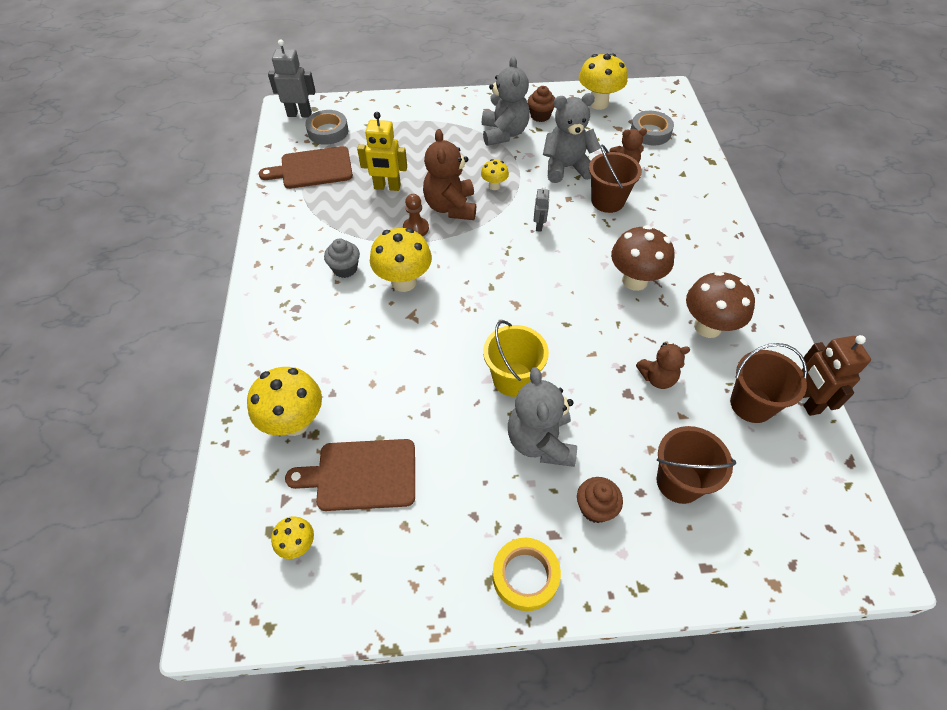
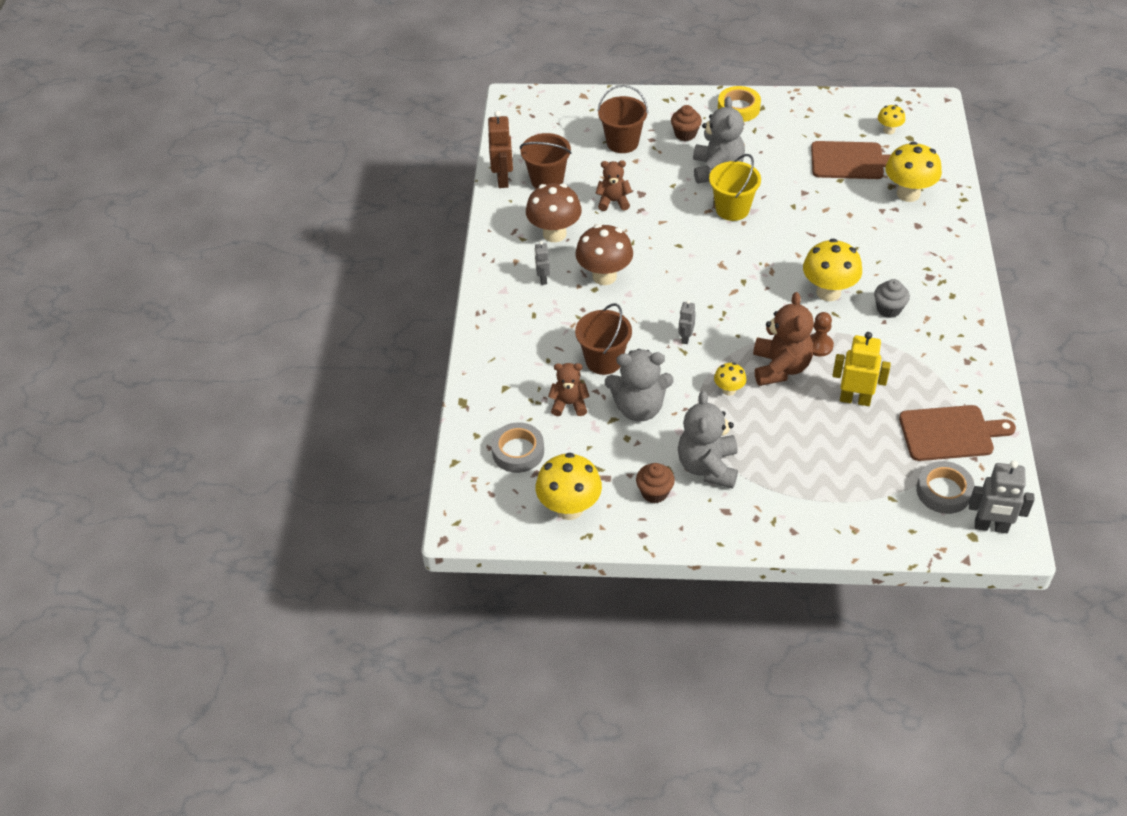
camera: 170 degrees left, 5 degrees down
(696, 273) = (543, 279): none -> grey robot

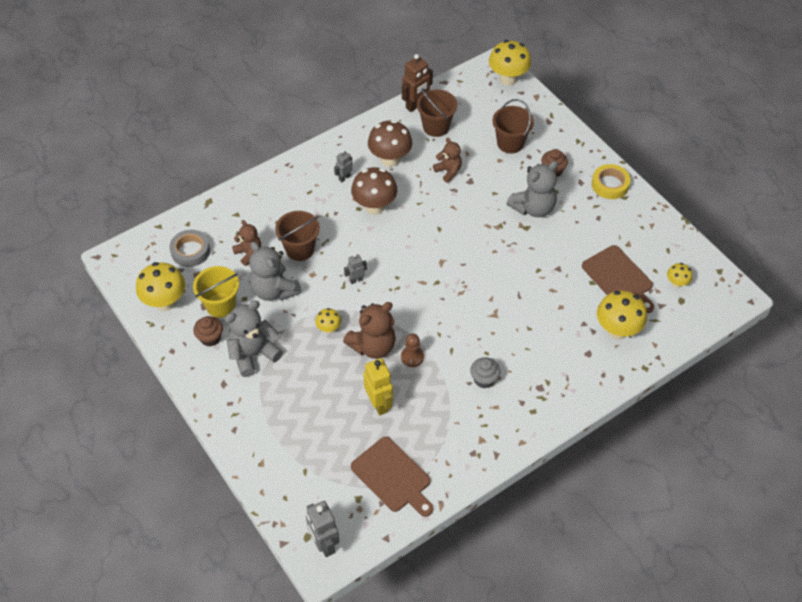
camera: 50 degrees right, 5 degrees up
(732, 209) = (502, 238): yellow bucket -> yellow bucket (220, 305)
(828, 292) = (469, 335): yellow mushroom -> yellow mushroom (508, 79)
(943, 491) = (335, 499): grey tape -> none

